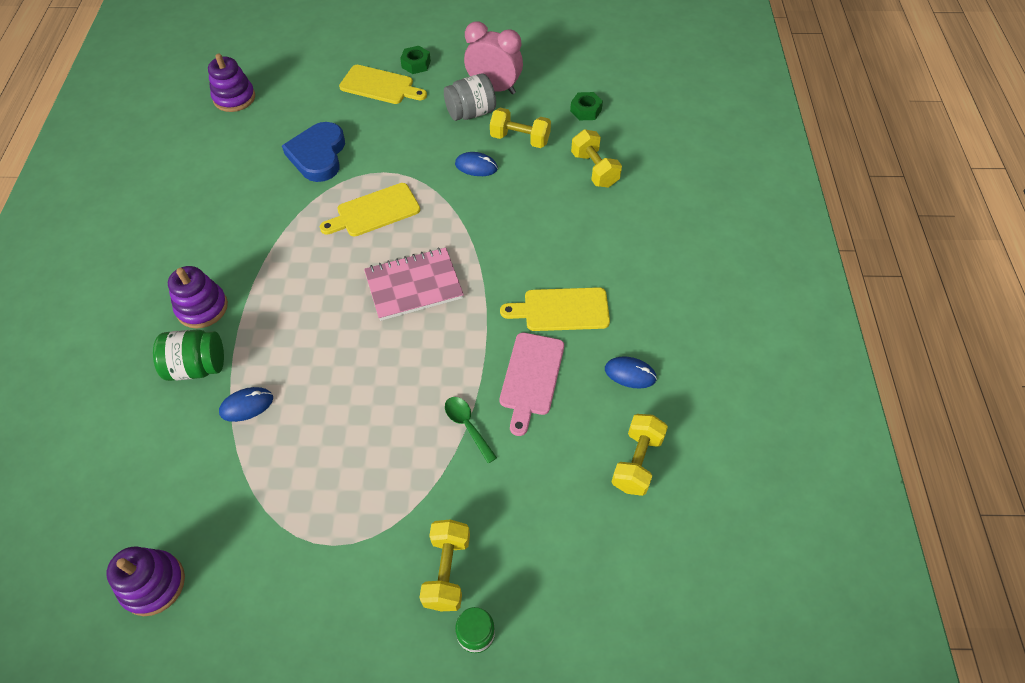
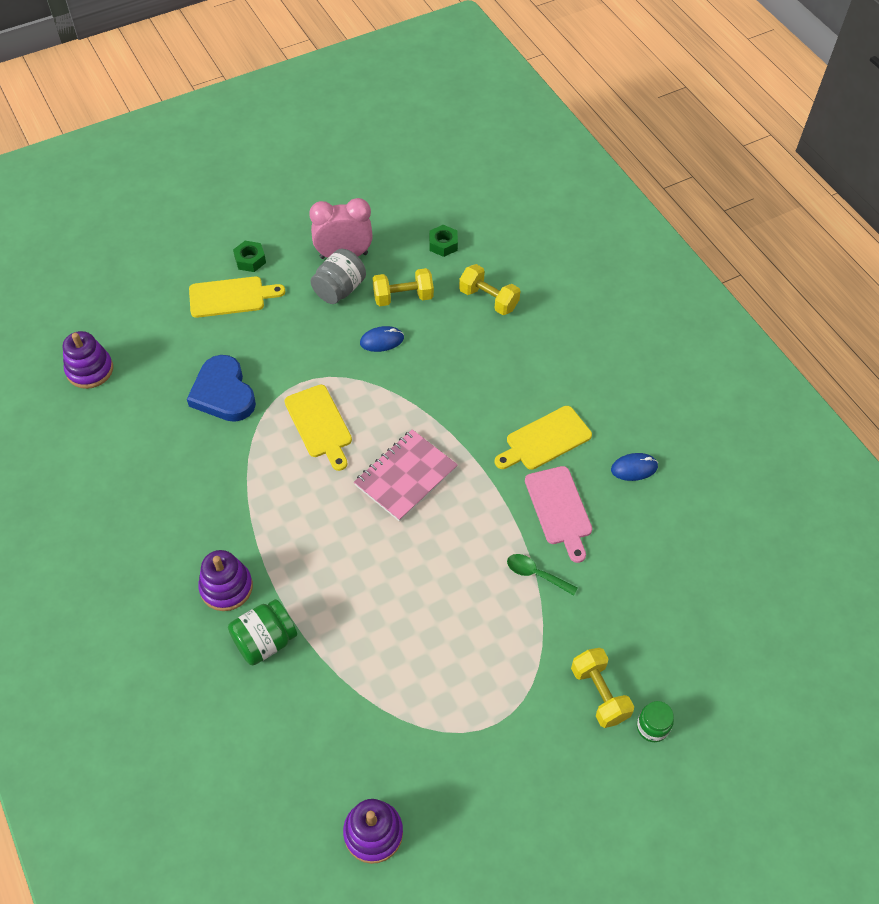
camera: 30 degrees left, 0 degrees up
(247, 405) = (337, 651): blue mouse -> none
(374, 211) = (319, 424): yellow cutting board -> yellow cutting board turned 60 degrees counterclockwise
(637, 462) = (684, 536): yellow dumbbell -> none

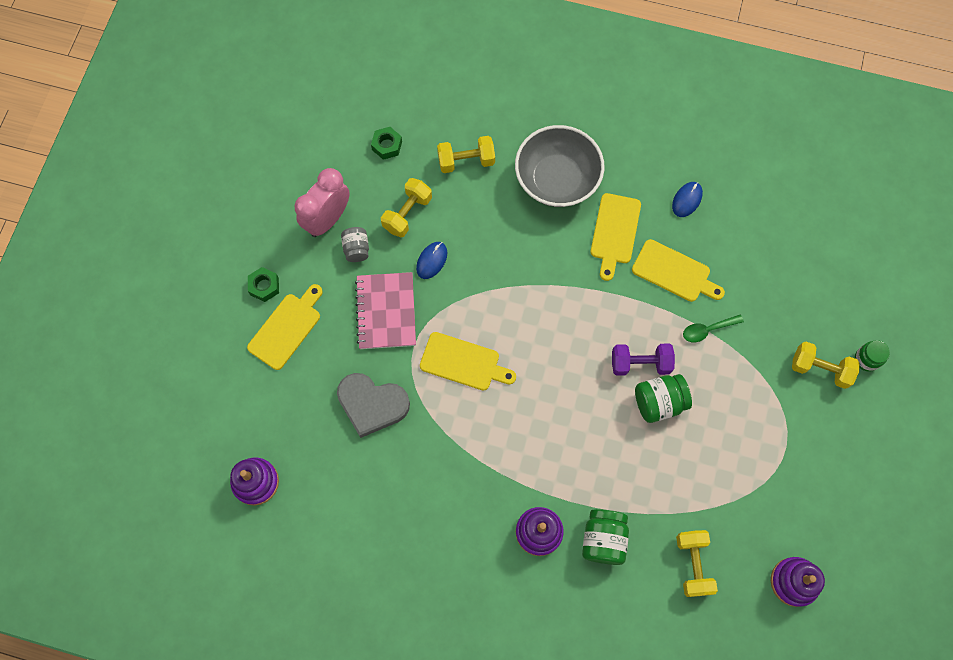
camera: 45 degrees left, 15 degrees up
(223, 393) = (372, 404): blue heart -> grey heart
(309, 731) = (693, 564): none -> yellow dumbbell
(339, 289) = (356, 249): grey jar -> grey jar, size x0.65
(405, 477) = (560, 344): pink notebook -> pink notebook (386, 311)
(431, 588) = (659, 402): none -> green jar
(450, 547) = (640, 363): none -> purple dumbbell
(543, 367) = (557, 179): none -> grey bowl
(559, 509) = (674, 272): pink cutting board -> yellow cutting board

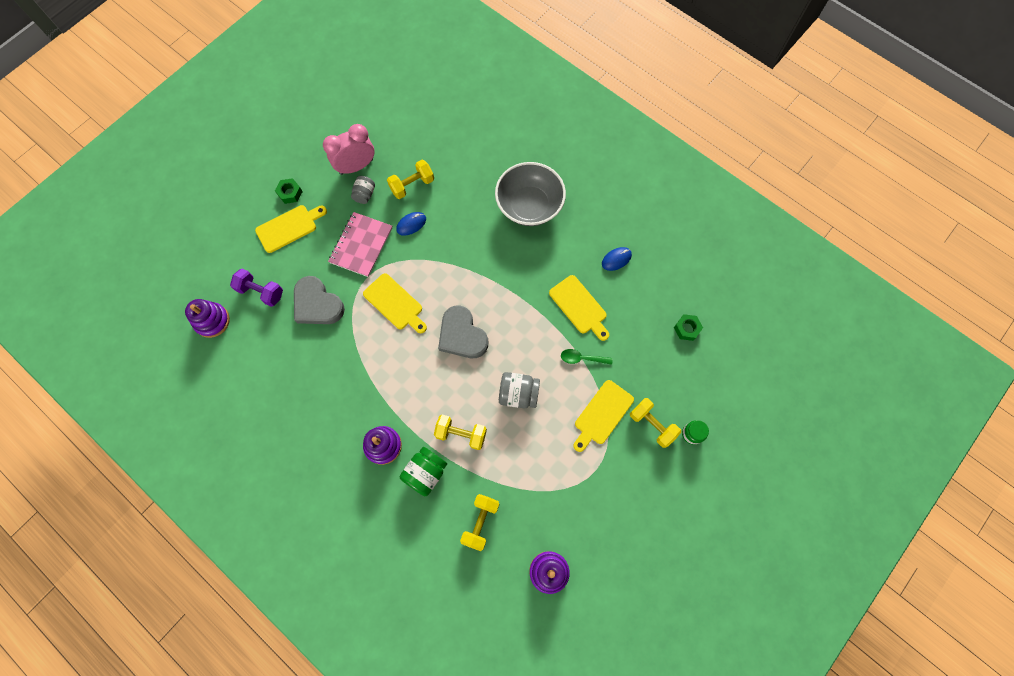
camera: 25 degrees right, 0 degrees up
(387, 145) = (423, 133): green nut -> green nut (687, 329)
(466, 161) = (472, 166): yellow dumbbell -> yellow dumbbell (461, 434)
(560, 364) = (462, 335): none -> grey heart
(615, 232) = (551, 259): yellow cutting board -> yellow cutting board (602, 414)
(640, 363) = (519, 360): purple dumbbell -> purple dumbbell (261, 292)
(659, 402) = (518, 394): green jar -> grey jar

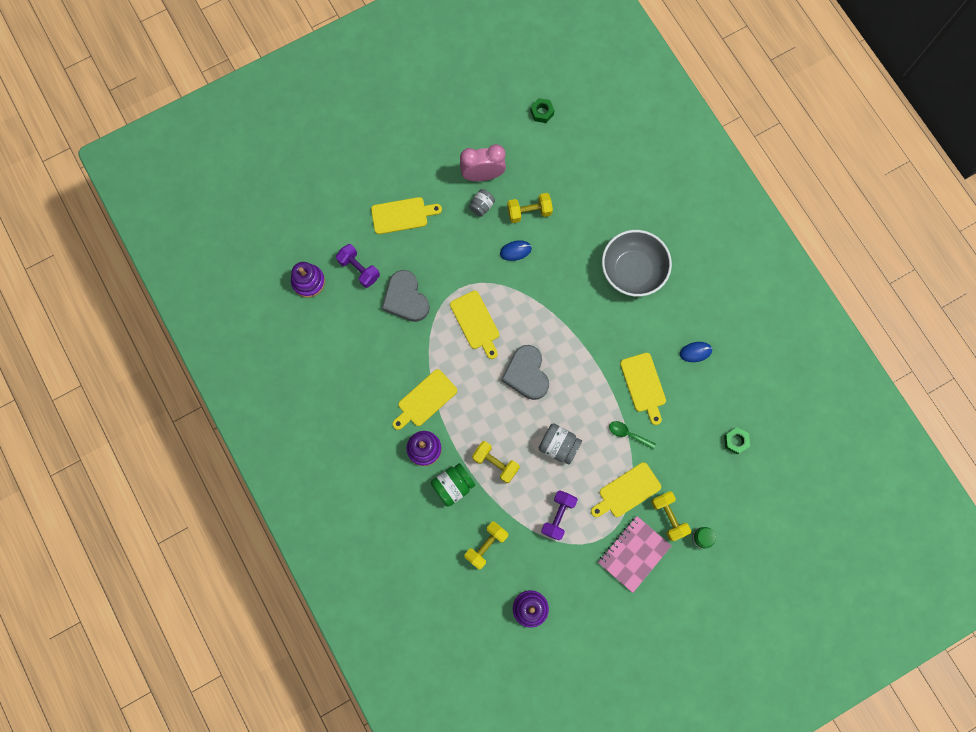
camera: 20 degrees right, 5 degrees up
(290, 193) = (413, 181): green nut -> green nut (542, 112)
(361, 245) = (463, 256): pink notebook -> pink notebook (633, 554)
(368, 396) = (425, 400): none -> yellow cutting board
(543, 464) = (558, 516): none -> purple dumbbell

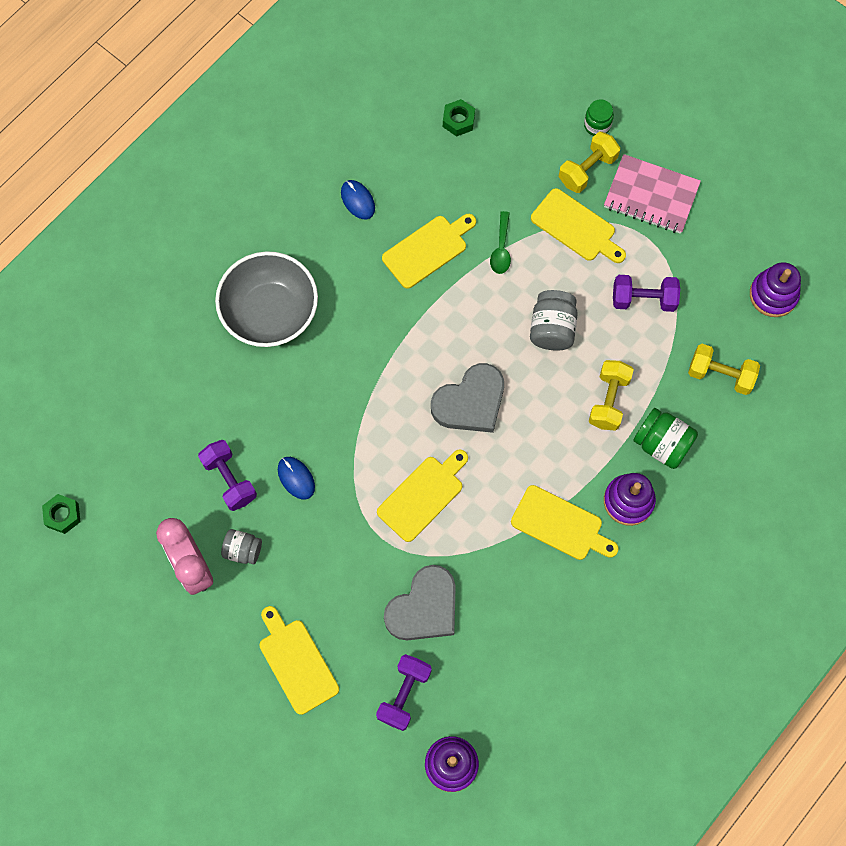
camera: 110 degrees left, 5 degrees down
(529, 212) = (229, 479): yellow dumbbell -> purple dumbbell

